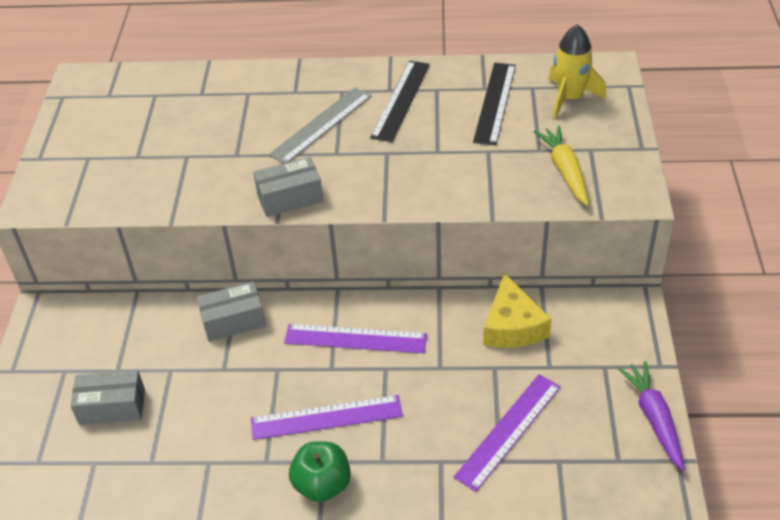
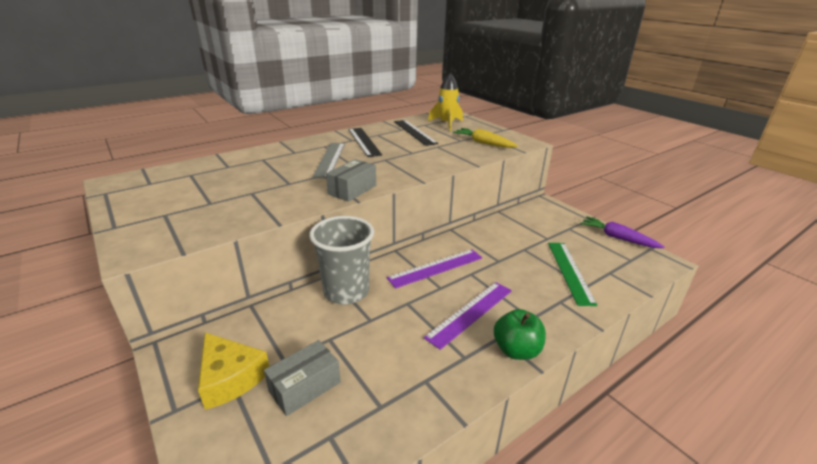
camera: 40 degrees left, 15 degrees down
(233, 321) = (346, 291): grey box -> grey cup
(508, 431) = (570, 271): purple ruler -> green ruler
(512, 326) = (508, 230): yellow cheese -> yellow cheese (230, 378)

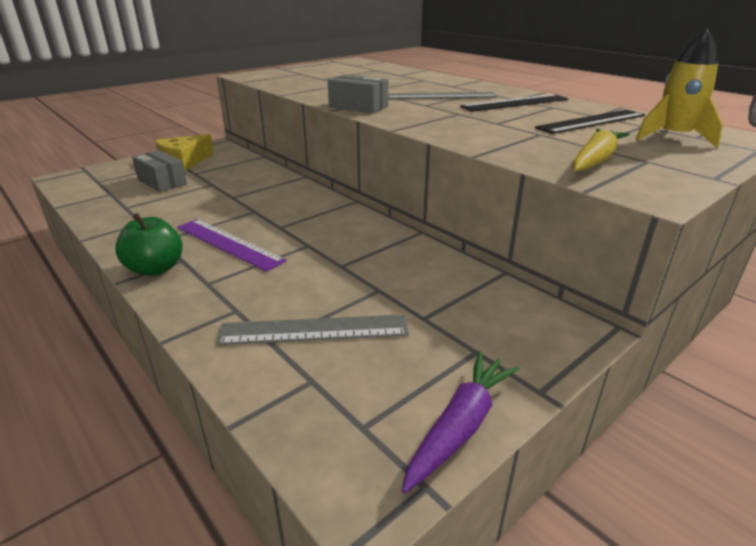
camera: 85 degrees right, 0 degrees up
(346, 291) = (277, 184): grey cup -> none
(436, 268) = (320, 223): purple ruler -> none
(570, 271) = (314, 330): green ruler -> grey ruler

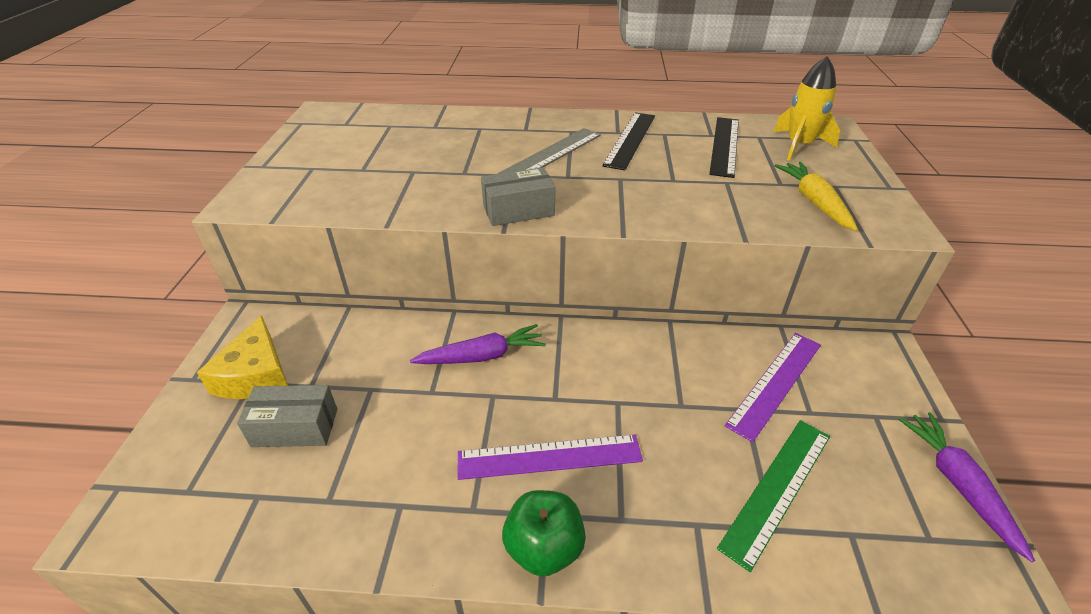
camera: 45 degrees left, 10 degrees up
(281, 196) = (482, 356): none -> purple carrot
(314, 330) = (777, 489): grey ruler -> green ruler
(430, 292) = (775, 383): none -> purple ruler

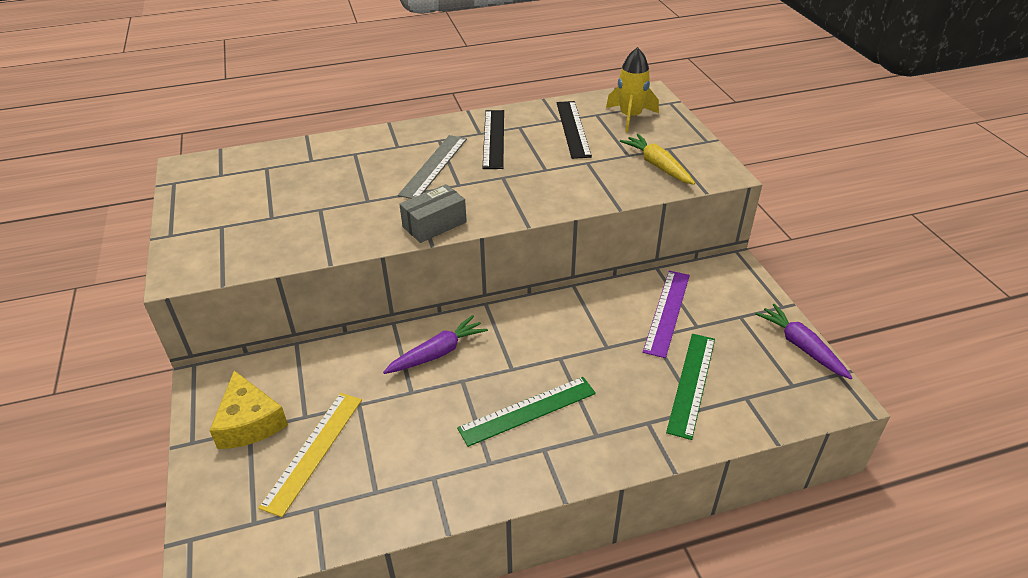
camera: 20 degrees left, 0 degrees up
(295, 427) = (313, 451): grey box -> yellow ruler
(544, 548) = (552, 470): green apple -> none
(549, 457) = (527, 410): purple ruler -> green ruler

